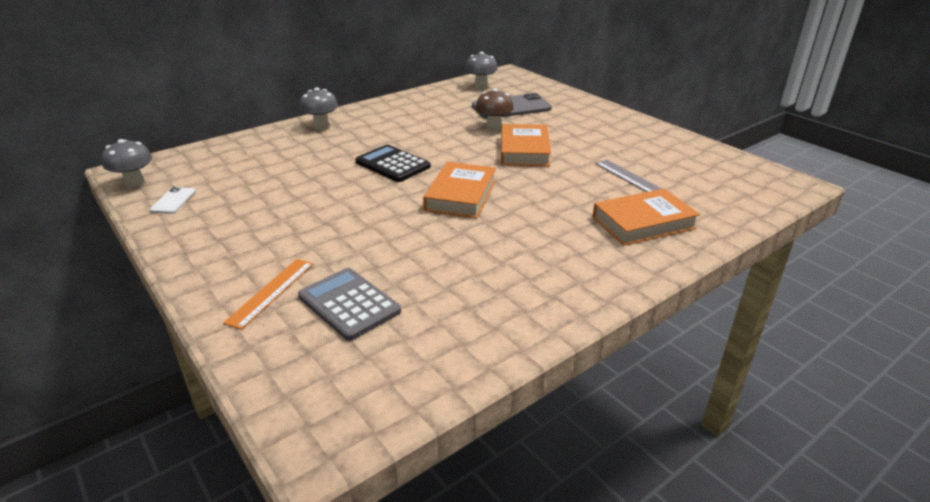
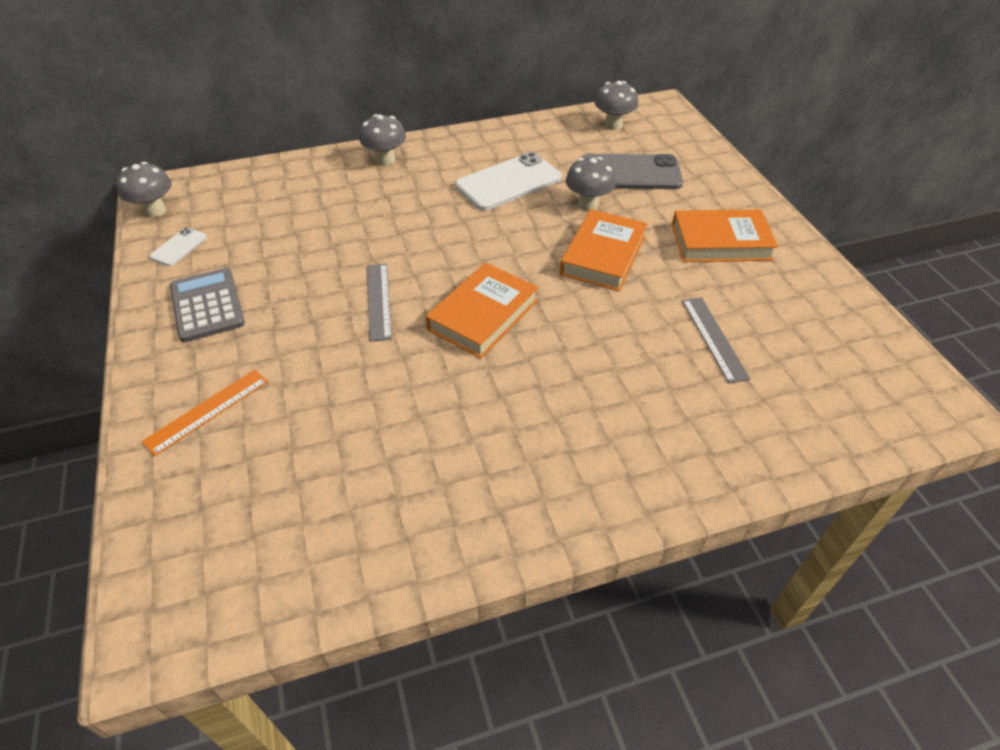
camera: 20 degrees right, 15 degrees up
(349, 304) = (274, 453): grey calculator -> grey calculator (207, 305)
(373, 202) = (378, 301): none -> grey ruler
(393, 164) = (432, 243): black calculator -> none
(427, 124) = (508, 182): none -> white phone
(494, 127) = (588, 204): brown mushroom -> grey mushroom
(643, 223) = (683, 422): orange book -> orange book (720, 242)

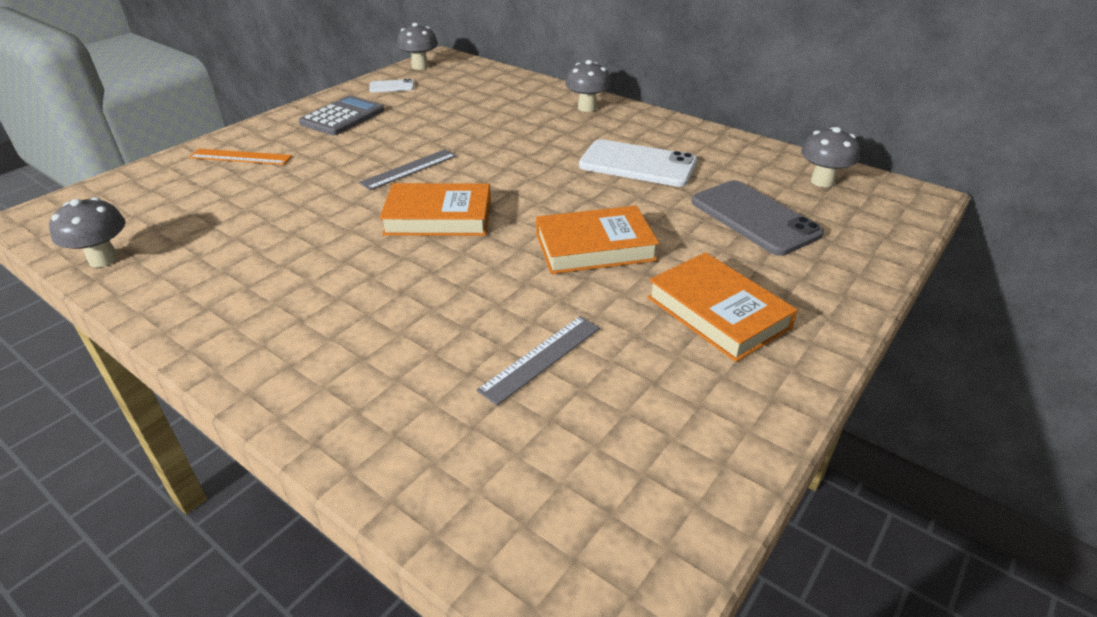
camera: 55 degrees right, 10 degrees down
(588, 204) = (663, 213): grey mushroom -> grey mushroom (103, 259)

